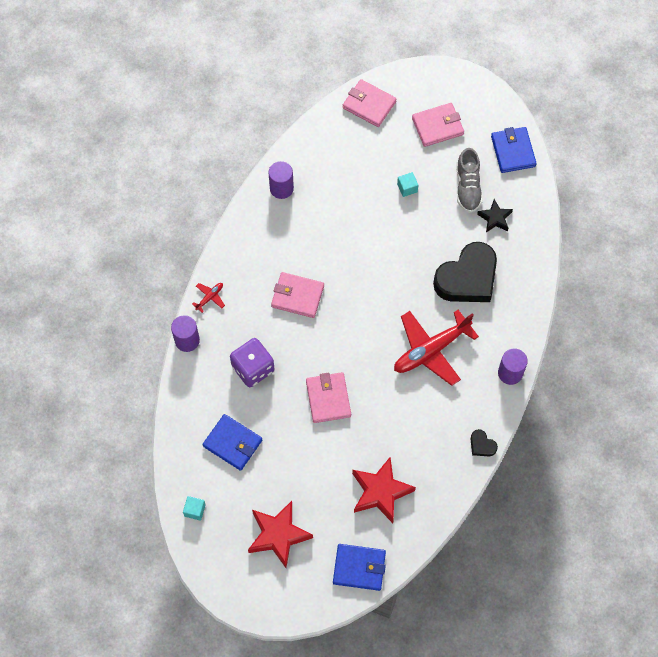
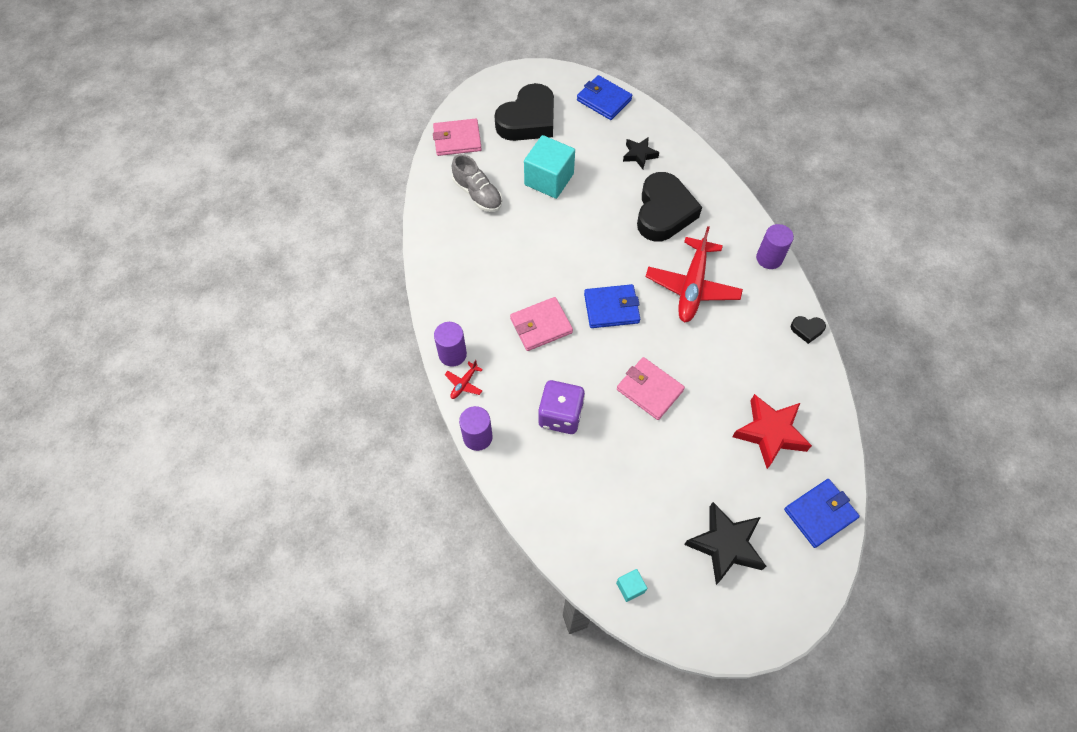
camera: 40 degrees left, 5 degrees down
(210, 297) = (464, 384): red plane -> red plane turned 150 degrees counterclockwise
(232, 443) = (605, 495): blue wallet -> blue wallet (611, 308)
(278, 535) = (725, 545): red star -> black star
(281, 188) = (444, 250): purple cylinder -> purple cylinder (452, 354)
(407, 188) = (549, 179): turquoise cube -> turquoise cube, size x2.22
(437, 126) = (528, 120): pink wallet -> black heart
(468, 187) = (596, 147): grey shoe -> grey shoe (478, 194)

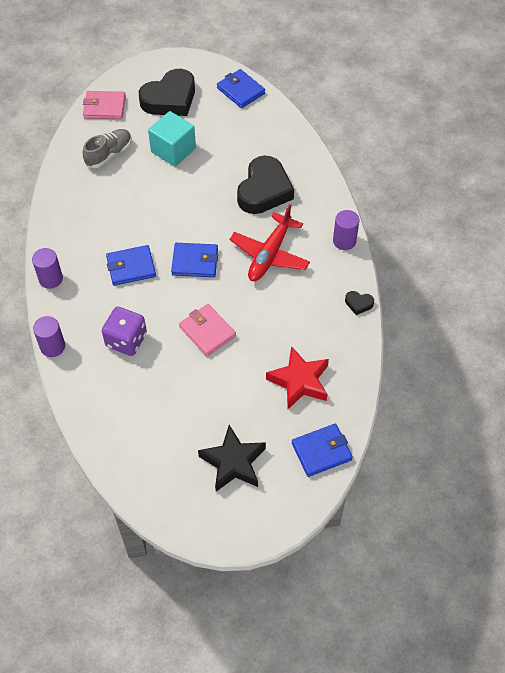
camera: 10 degrees right, 5 degrees down
(464, 384) = (53, 303): red plane -> none
(478, 194) = (109, 154): grey shoe -> grey shoe turned 105 degrees counterclockwise
(541, 326) = (131, 267): pink wallet -> blue wallet
(630, 587) = (143, 482): turquoise cube -> none
(639, 155) = (257, 140): black star -> none

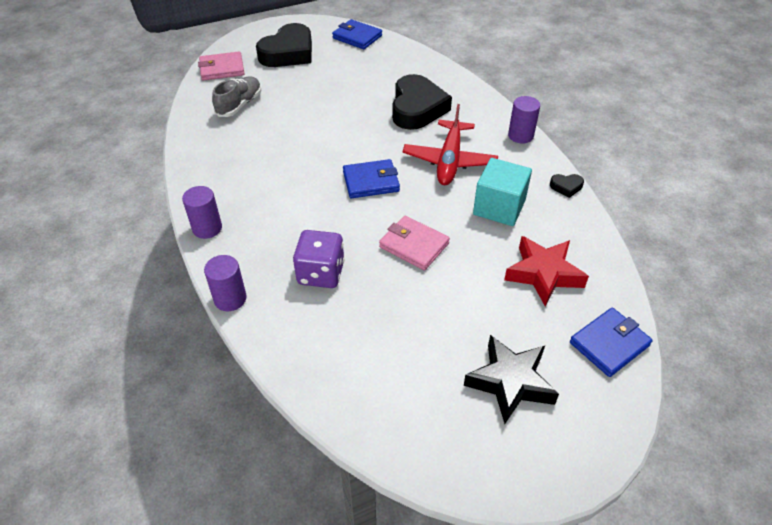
camera: 15 degrees left, 10 degrees down
(131, 267) = (300, 199): blue wallet -> none
(173, 150) = (307, 91): turquoise cube -> turquoise cube (499, 207)

